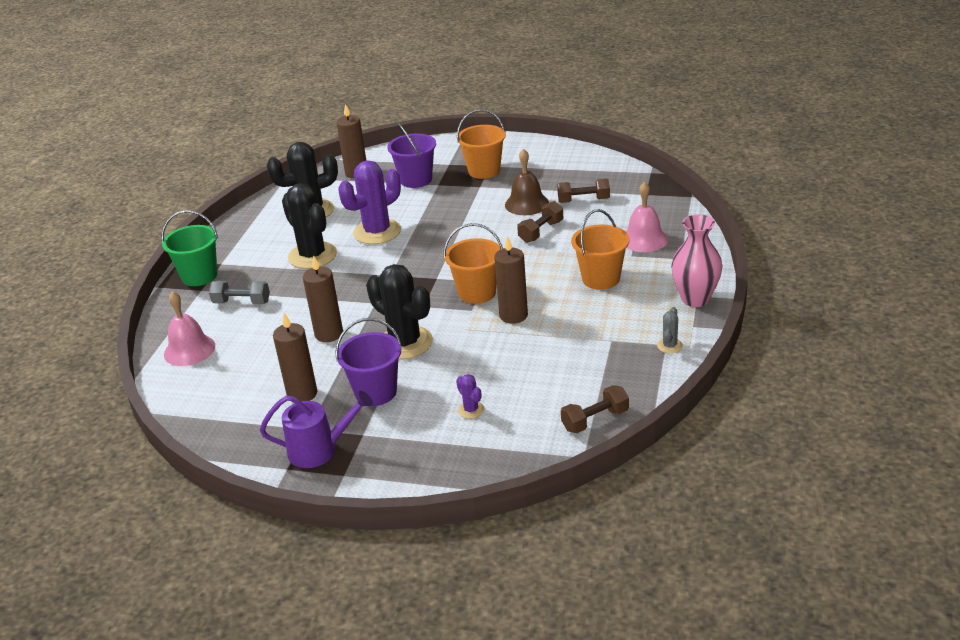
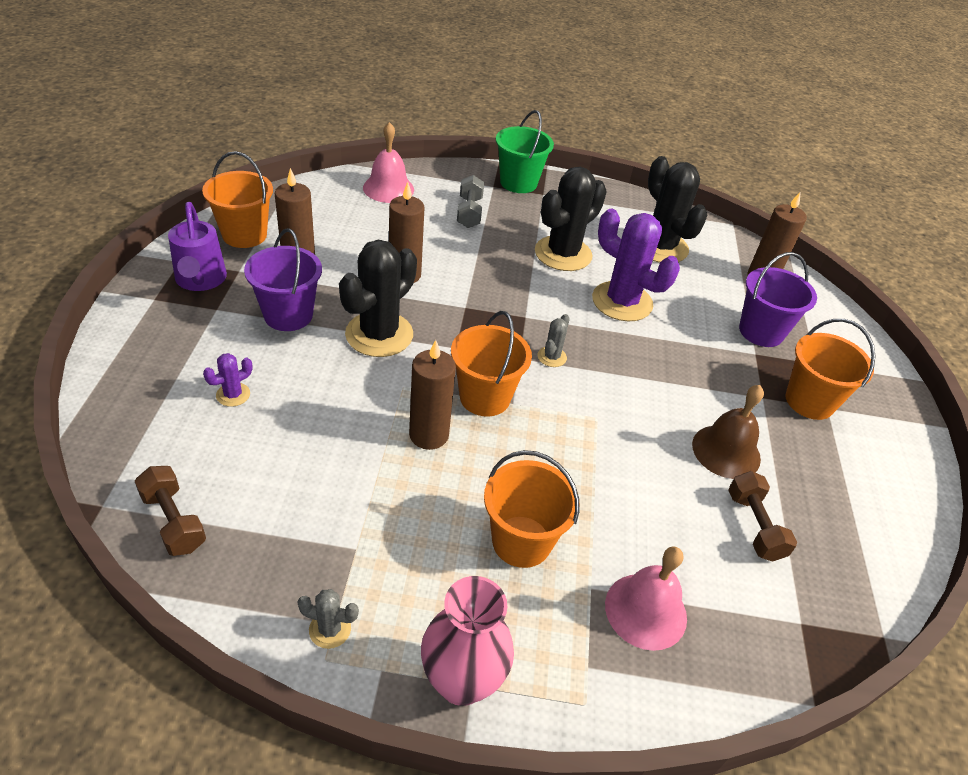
camera: 75 degrees right, 10 degrees up
(250, 432) = (244, 235): none -> orange bucket
(436, 264) = (552, 357): none -> grey cactus
(541, 232) = (648, 468): brown dumbbell -> none

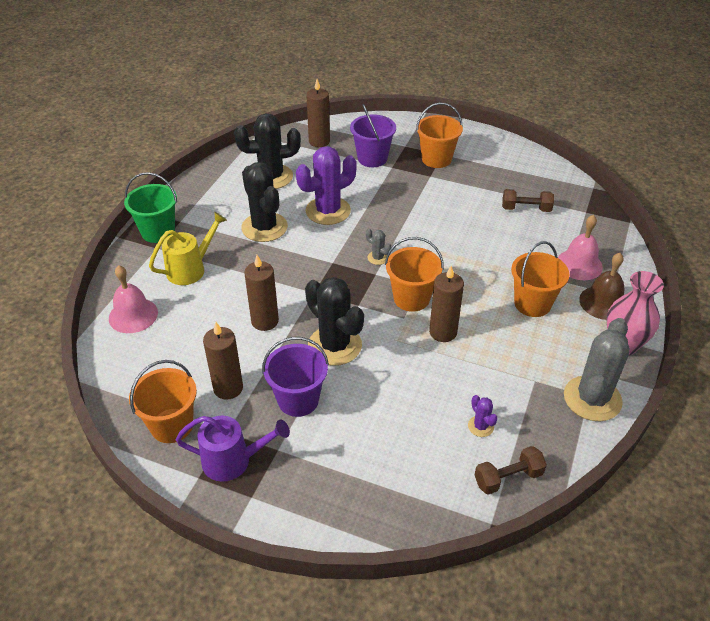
camera: 70 degrees left, 0 degrees up
(233, 395) = (387, 440): purple cactus -> purple cactus (480, 426)
(330, 629) = (592, 399): grey cactus -> grey cactus, size x2.26
(469, 212) = (191, 269): grey dumbbell -> yellow watering can
(726, 451) = (471, 203): brown bell -> brown bell (603, 302)

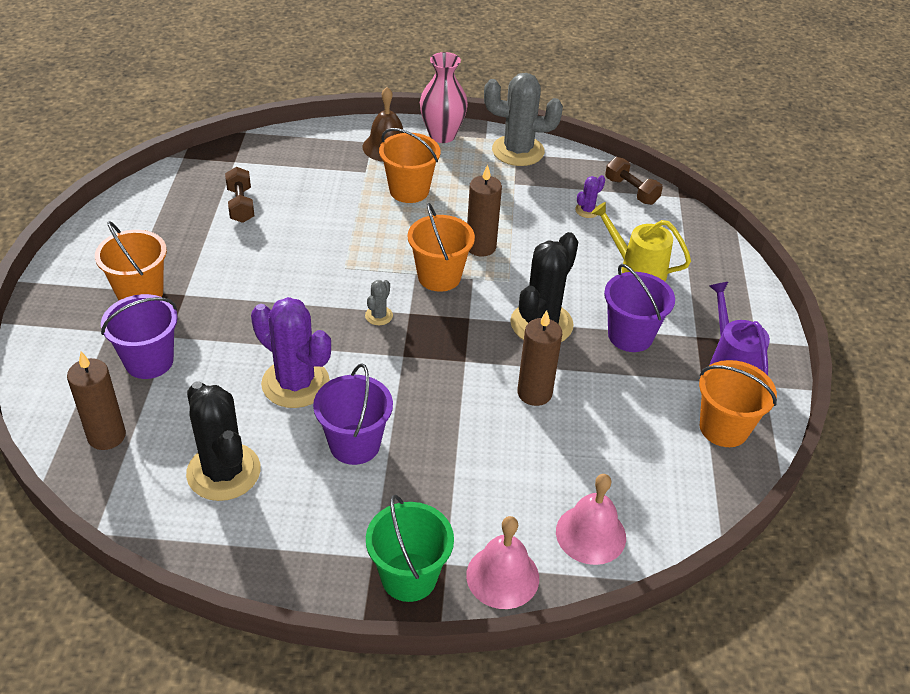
camera: 110 degrees left, 0 degrees up
(191, 269) = (475, 501): yellow watering can -> yellow watering can (636, 269)
(228, 388) = (648, 396): brown candle -> none
(264, 227) = (355, 444): black cactus -> purple bucket
(579, 264) = (332, 163): pink bell -> pink bell (502, 576)

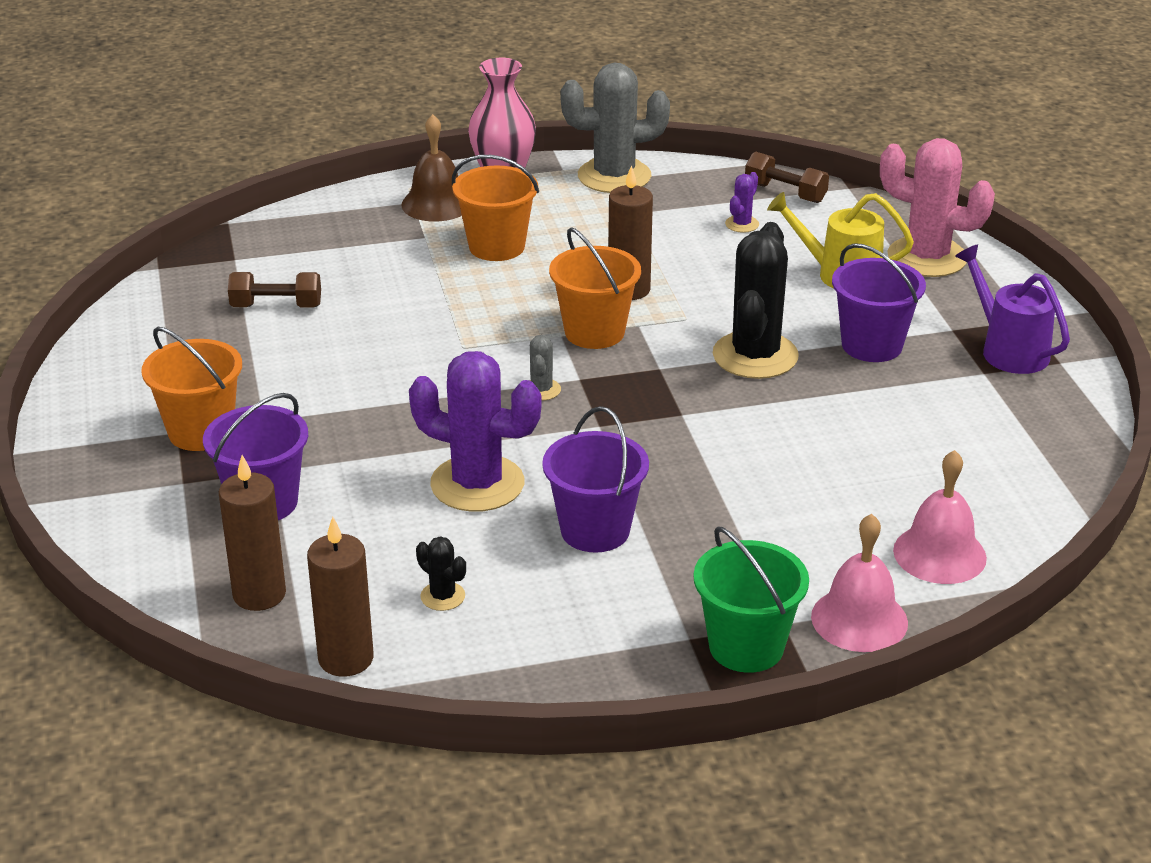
camera: 15 degrees left, 10 degrees down
(224, 472) = (443, 596): black cactus -> black cactus, size x0.44
(241, 205) = (276, 306): brown dumbbell -> brown dumbbell turned 60 degrees counterclockwise
(534, 393) = (789, 429): brown candle -> brown candle (346, 659)
(708, 269) = (927, 257): none -> pink cactus
(723, 428) = (1036, 415): orange bucket -> none

